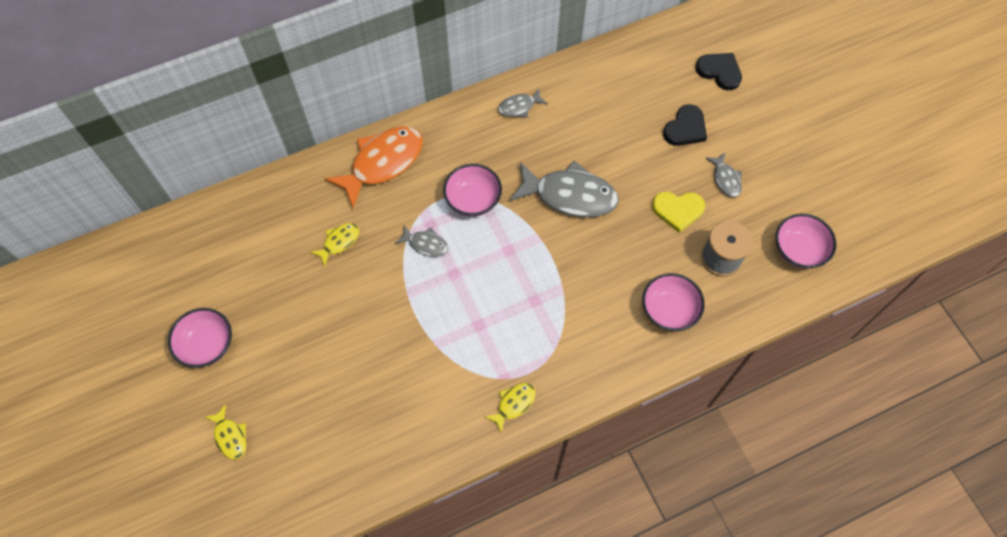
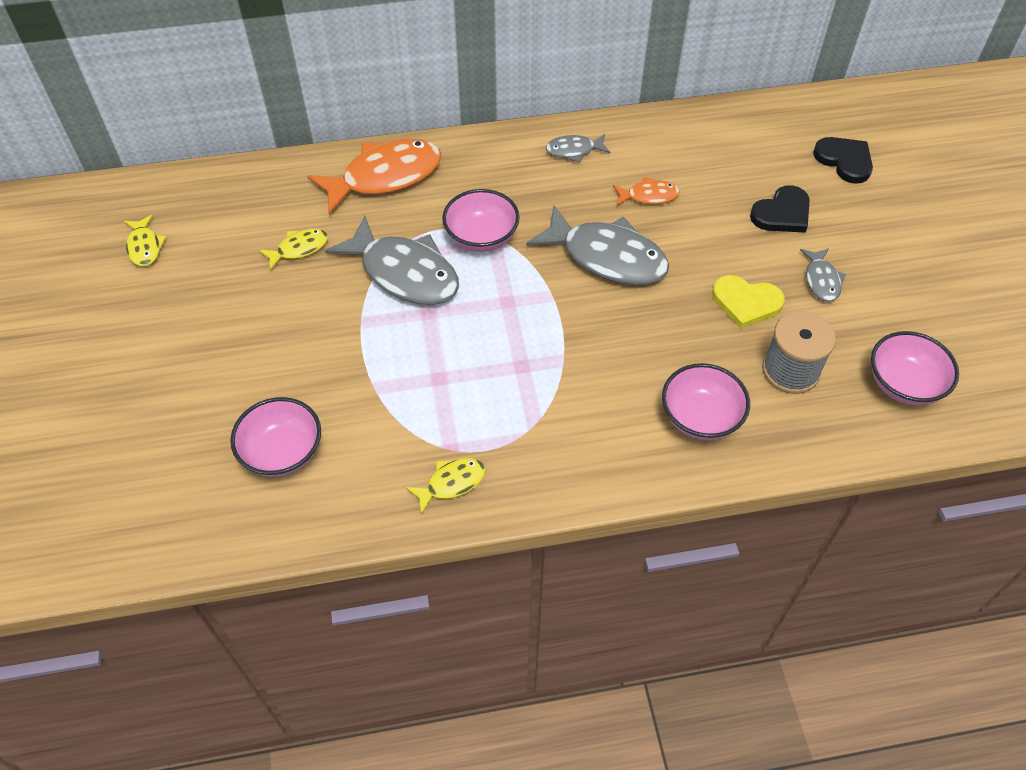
camera: 15 degrees right, 10 degrees down
(207, 345) = (94, 325): pink bowl -> pink bowl (282, 452)
(230, 436) = (75, 434): yellow fish -> yellow fish (144, 247)
(425, 244) = (404, 273): grey fish -> grey fish, size x2.05
(585, 135) = (648, 196): none -> orange fish

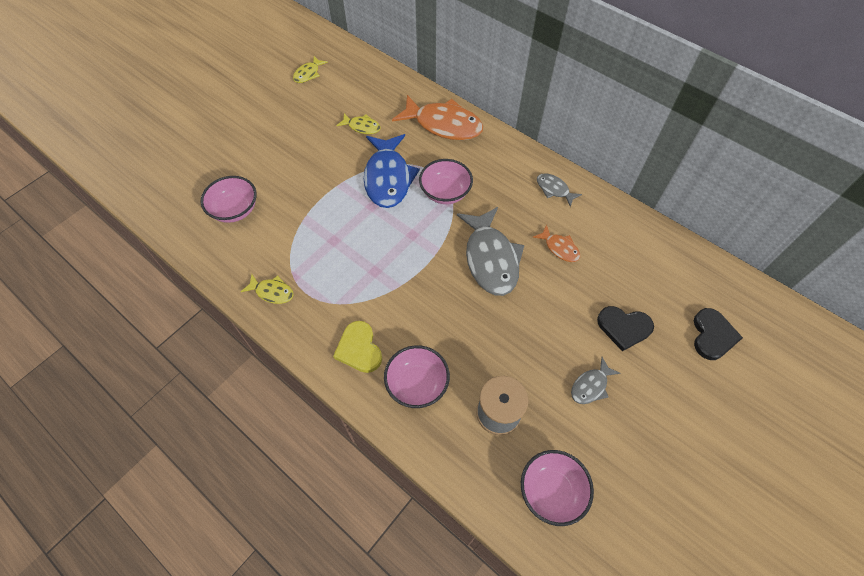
camera: 50 degrees right, 5 degrees up
(404, 273) = (388, 178): grey fish -> blue fish
(746, 302) = (528, 353): yellow heart -> yellow heart (359, 349)

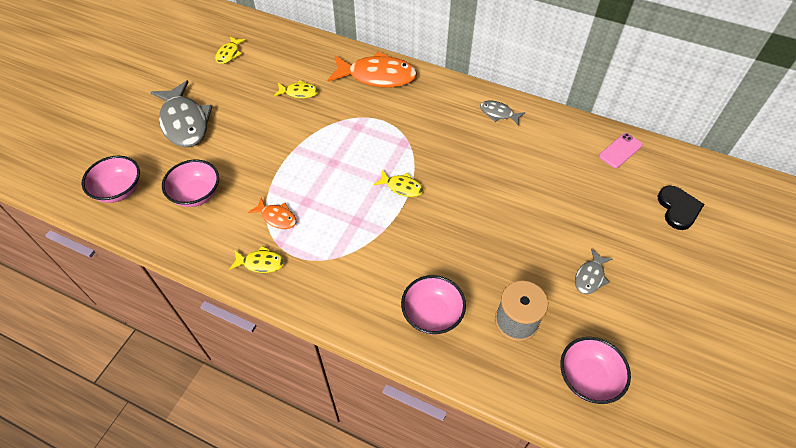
camera: 15 degrees left, 5 degrees down
(359, 349) = (365, 295): yellow heart -> none
(388, 178) = (340, 134): blue fish -> none
(430, 246) = (402, 187): none -> yellow fish
(445, 192) = (399, 136): pink bowl -> pink bowl (119, 190)
(490, 259) = (462, 186): grey fish -> grey fish (184, 122)
(559, 248) = (521, 163): orange fish -> orange fish (277, 217)
(624, 327) = (601, 219): black heart -> none
(671, 257) = (620, 150): none -> pink phone

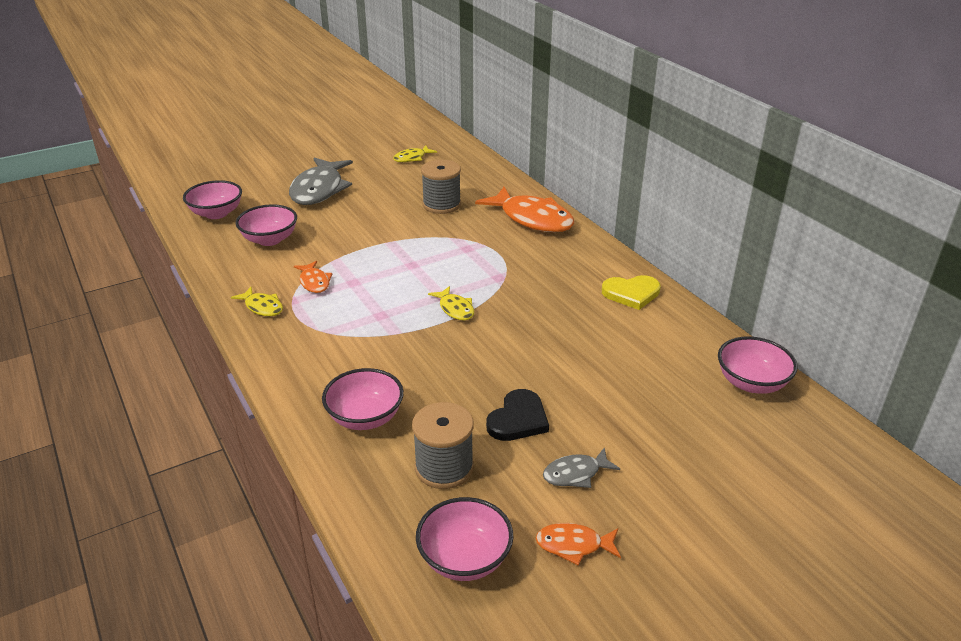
camera: 35 degrees right, 20 degrees down
(299, 92) = (441, 205): yellow fish -> grey spool
(498, 113) = (631, 293): grey fish -> yellow heart
(620, 150) = (751, 383): pink phone -> pink bowl
(632, 328) = (573, 545): none -> orange fish
(678, 209) = (770, 469): black heart -> black heart (518, 419)

